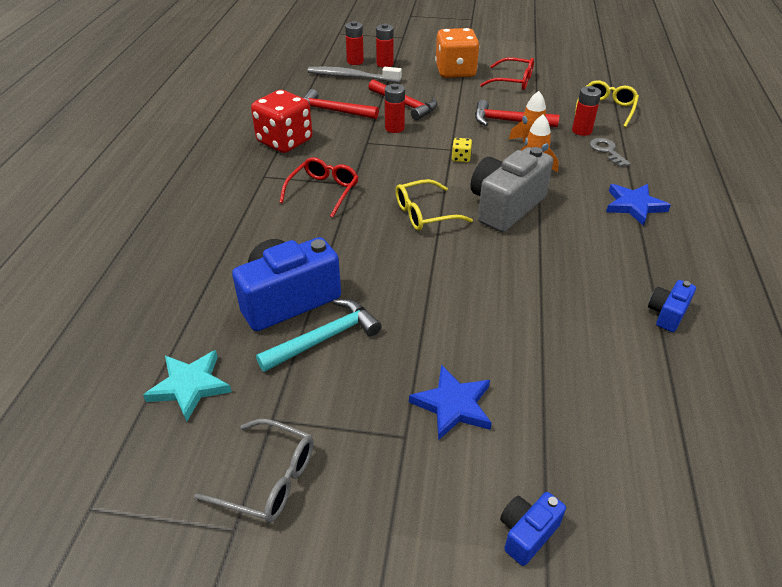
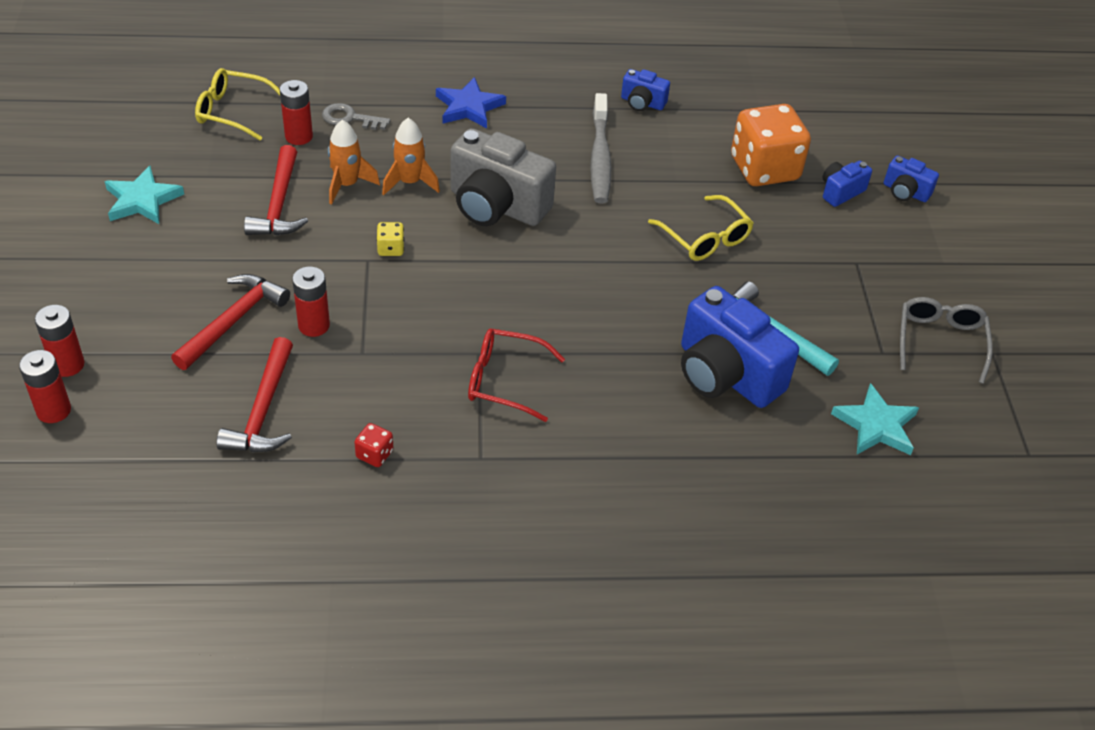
camera: 105 degrees left, 5 degrees up
(284, 141) = (374, 454): red dice -> red dice, size x0.41
(351, 77) = (124, 406): grey toothbrush -> grey toothbrush (600, 157)
(424, 214) = (530, 275): yellow glasses -> yellow glasses (705, 238)
(453, 405) = (810, 235): blue star -> none
(455, 72) = (104, 268): orange dice -> orange dice (764, 169)
(513, 81) = (142, 200): red glasses -> turquoise star
(526, 456) = (840, 192): none -> blue camera
(607, 151) = (350, 118): grey key -> grey key turned 45 degrees clockwise

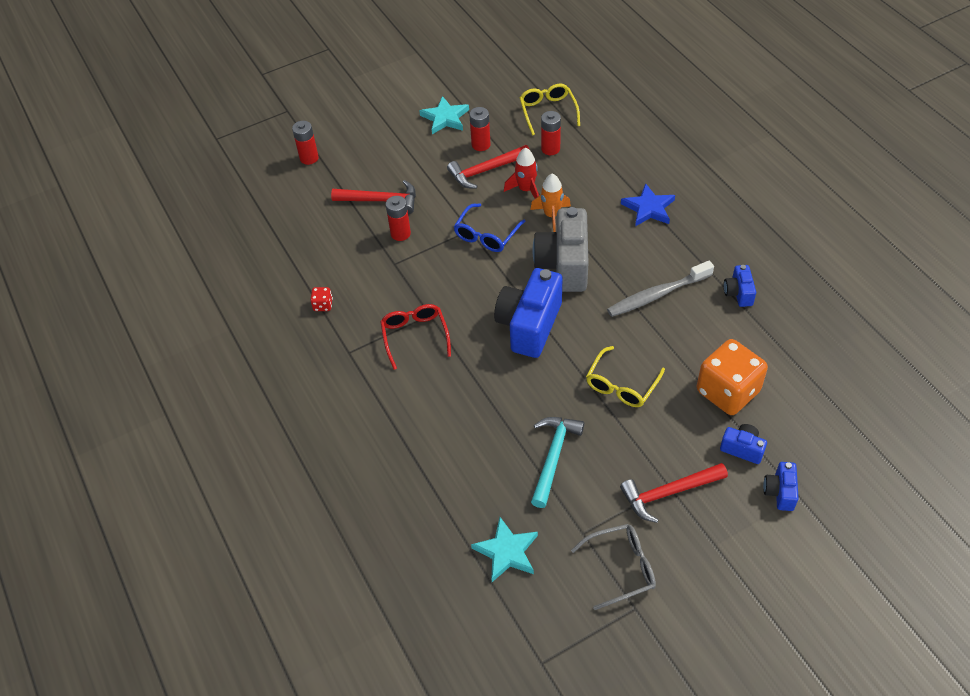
camera: 70 degrees right, 5 degrees up
(54, 410) = (277, 170): red battery -> red battery (481, 145)
(263, 410) = (326, 245): red hammer -> red hammer (669, 493)
(347, 185) = (526, 190): orange rocket -> red rocket
(350, 118) = (587, 161): grey key -> none
(391, 249) = (486, 235): yellow dice -> blue glasses
(726, 374) = (496, 446): blue camera -> blue camera (529, 325)

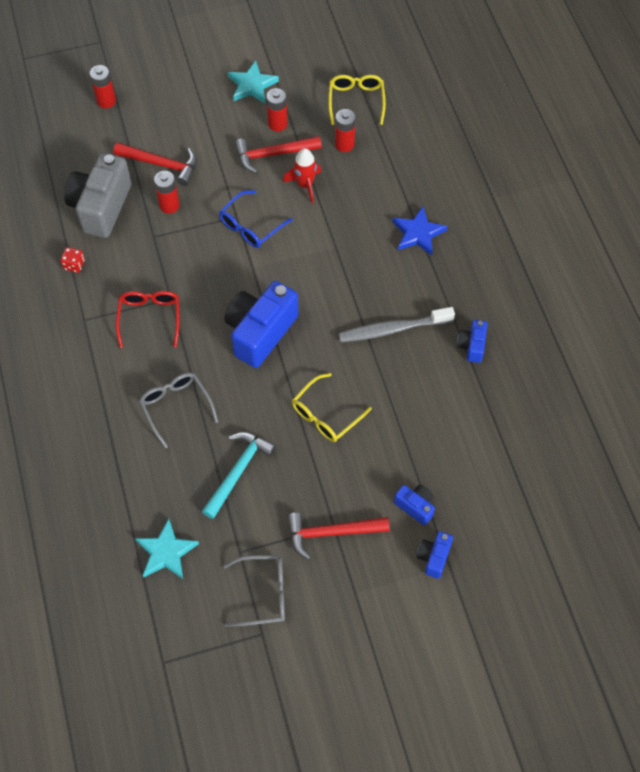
camera: 10 degrees right, 10 degrees up
(469, 411) = (176, 407): none -> grey glasses
(551, 215) = (320, 219): orange rocket -> none
(564, 265) = (314, 276): grey camera -> grey camera (101, 207)
(727, 391) = (423, 446): orange dice -> none

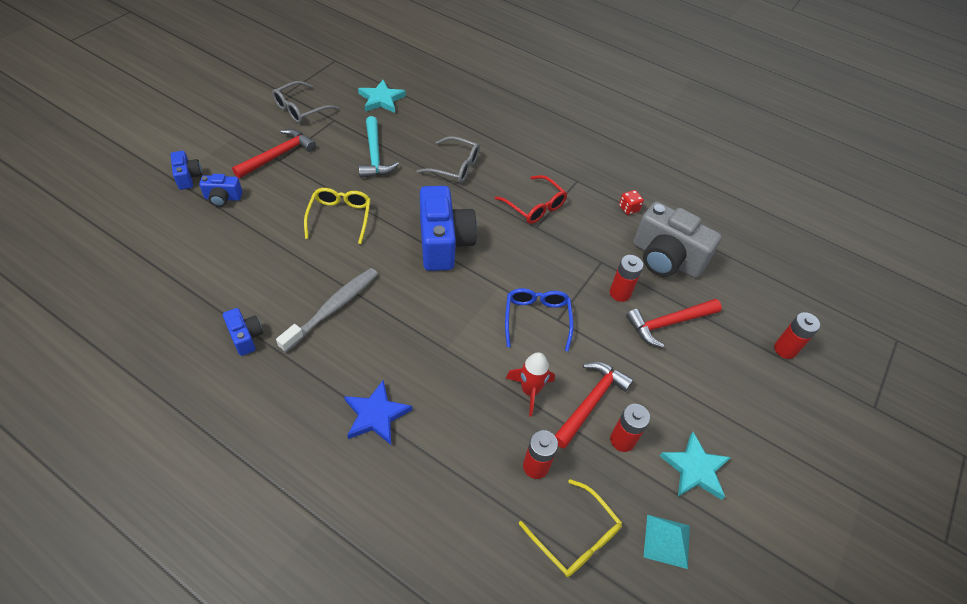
camera: 135 degrees right, 10 degrees down
(101, 207) = (666, 258): grey camera -> grey camera turned 150 degrees clockwise
(308, 69) = (667, 541): none -> turquoise pyramid

